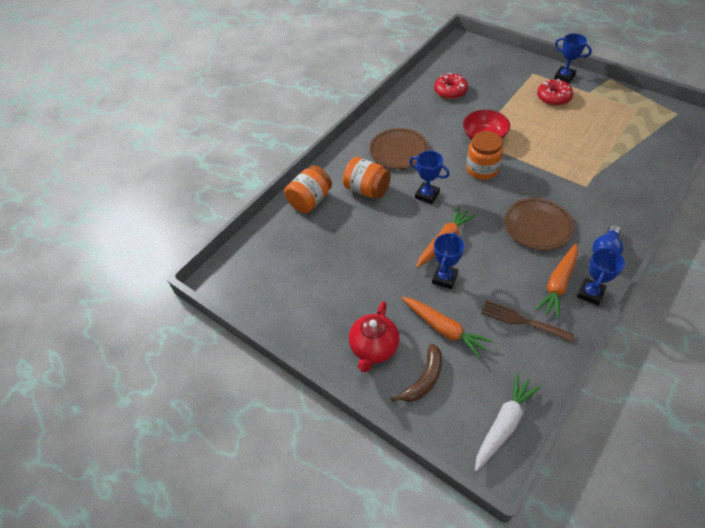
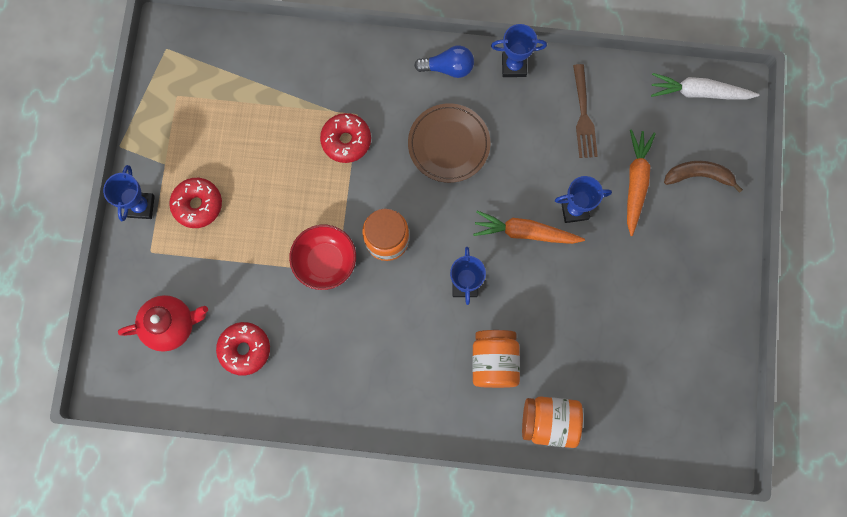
camera: 125 degrees left, 25 degrees up
(374, 348) = (696, 237): red teapot -> red teapot (171, 325)
(398, 151) = (405, 358): brown plate -> none
(558, 284) = (519, 98): orange carrot -> none
(567, 174) = (346, 140): none -> red donut

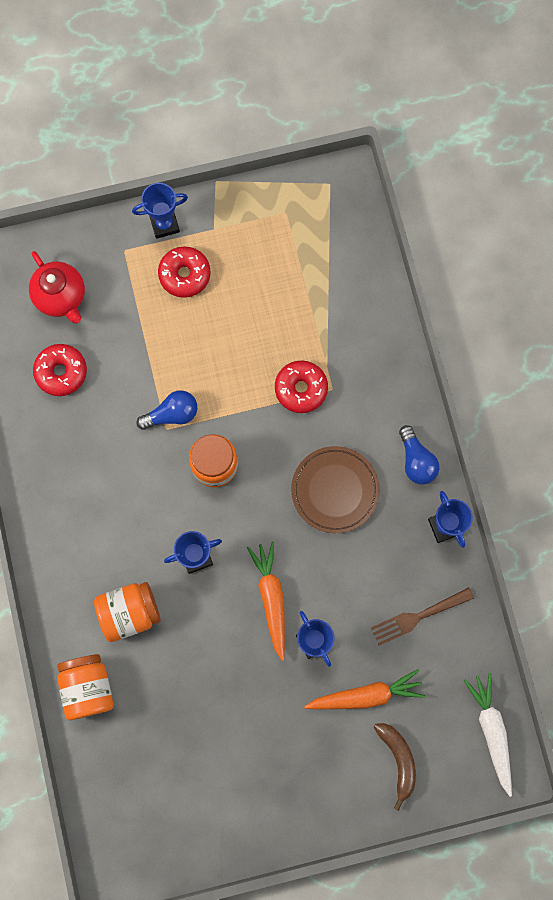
camera: 70 degrees right, 0 degrees up
(325, 261) = (172, 414): red bowl -> blue light bulb

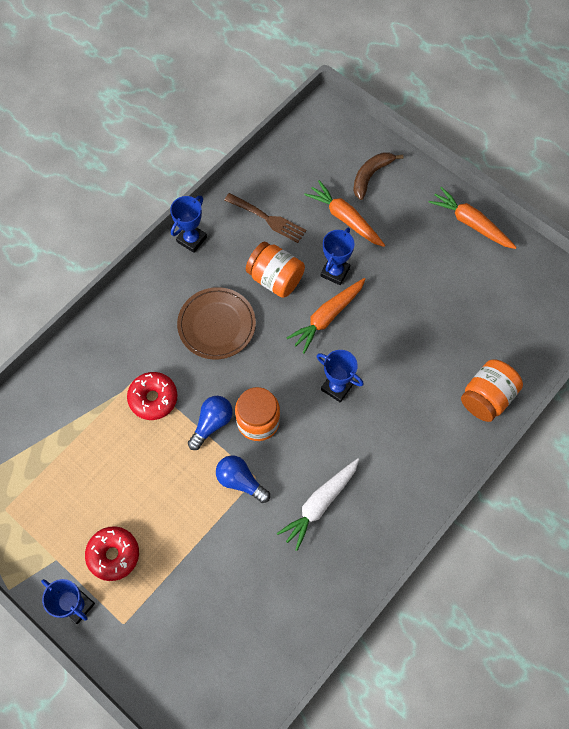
camera: 125 degrees left, 10 degrees down
(61, 297) = (202, 648): red teapot -> none
(61, 372) = (267, 597): red donut -> none
(129, 612) = (412, 406): orange jar -> orange jar (275, 278)
(272, 822) = (470, 223): none -> orange carrot
(416, 461) = (155, 285): blue light bulb -> blue light bulb (212, 424)
(491, 731) = (309, 135): white carrot -> white carrot (320, 504)

